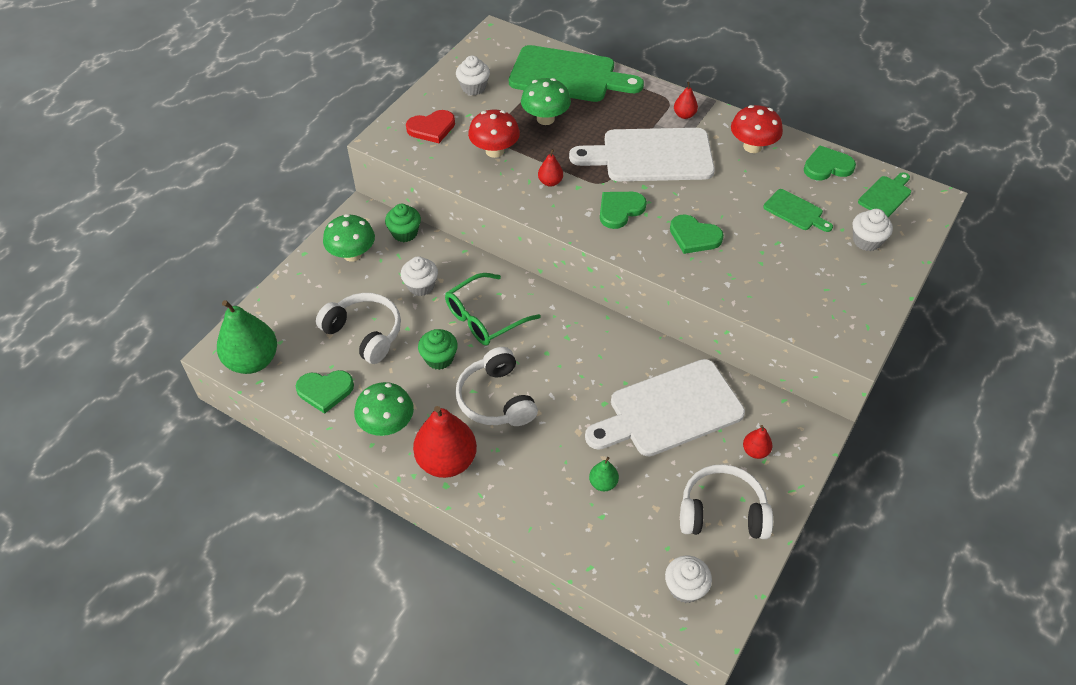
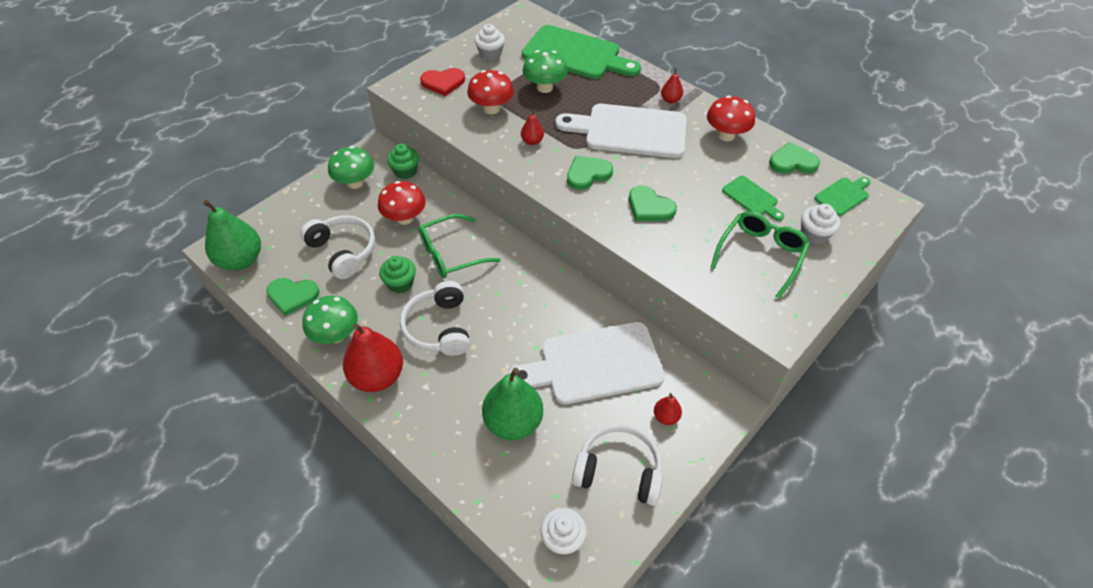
camera: 10 degrees right, 0 degrees up
(421, 286) = (404, 218): white cupcake -> red mushroom
(603, 483) = (513, 422): green pear -> green pear, size x2.15
(819, 270) = (760, 255): none -> green glasses

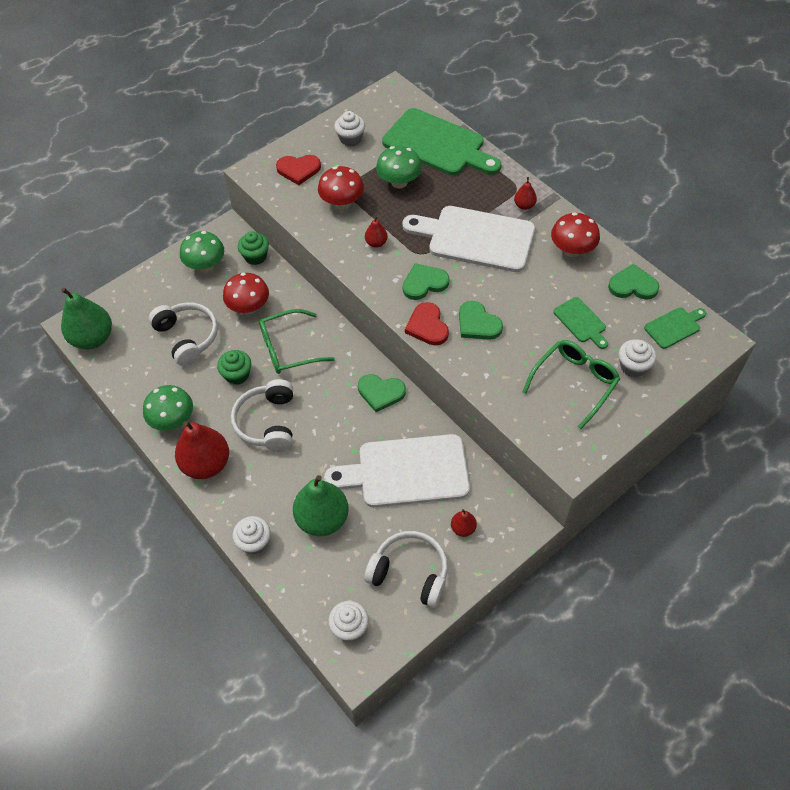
camera: 10 degrees right, 5 degrees up
(292, 296) = (137, 378): green heart -> green heart (381, 393)
(441, 455) = (254, 542): none -> white cupcake
(599, 213) = (427, 326): none -> red heart

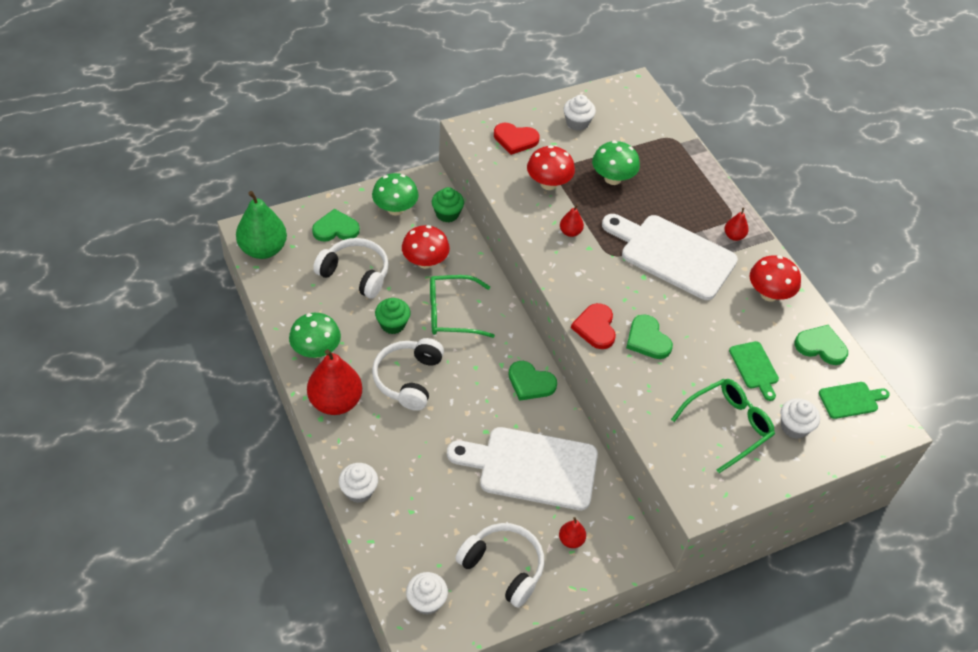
camera: 10 degrees right, 5 degrees down
(187, 337) = (355, 274): white headphones -> white headphones turned 45 degrees counterclockwise
(322, 519) = (433, 488): green pear -> none
(424, 283) = (606, 285): green heart -> green heart (335, 228)
(437, 144) = (664, 152): green cutting board -> none

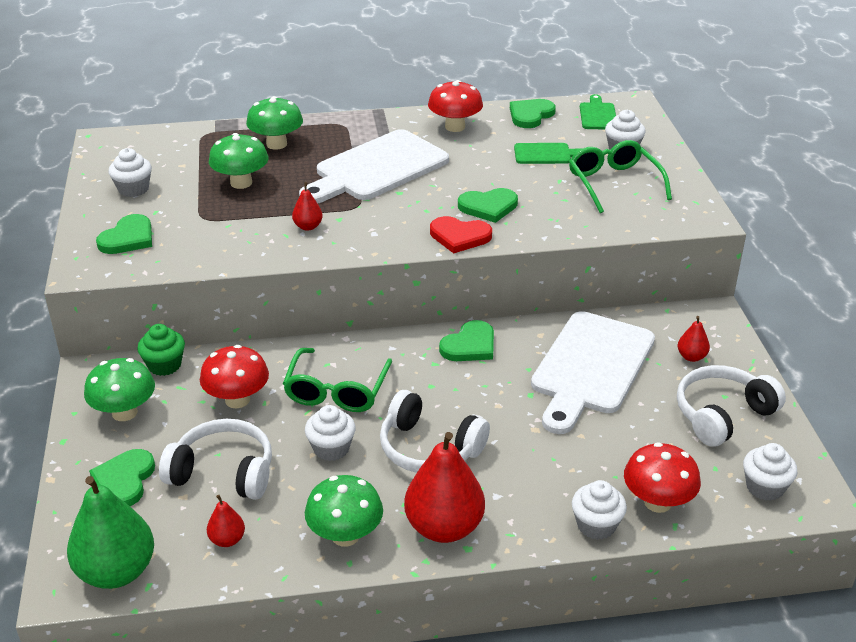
camera: 70 degrees left, 15 degrees down
(355, 274) = (223, 472): white headphones -> white headphones turned 60 degrees clockwise
(392, 324) = (331, 448): green cupcake -> white cupcake
(515, 139) = (128, 238): red heart -> green heart
(548, 183) = (220, 227): red mushroom -> red mushroom (657, 502)
(679, 184) = (276, 144): none -> green mushroom
(734, 236) = (369, 129): red pear -> red pear (227, 540)

